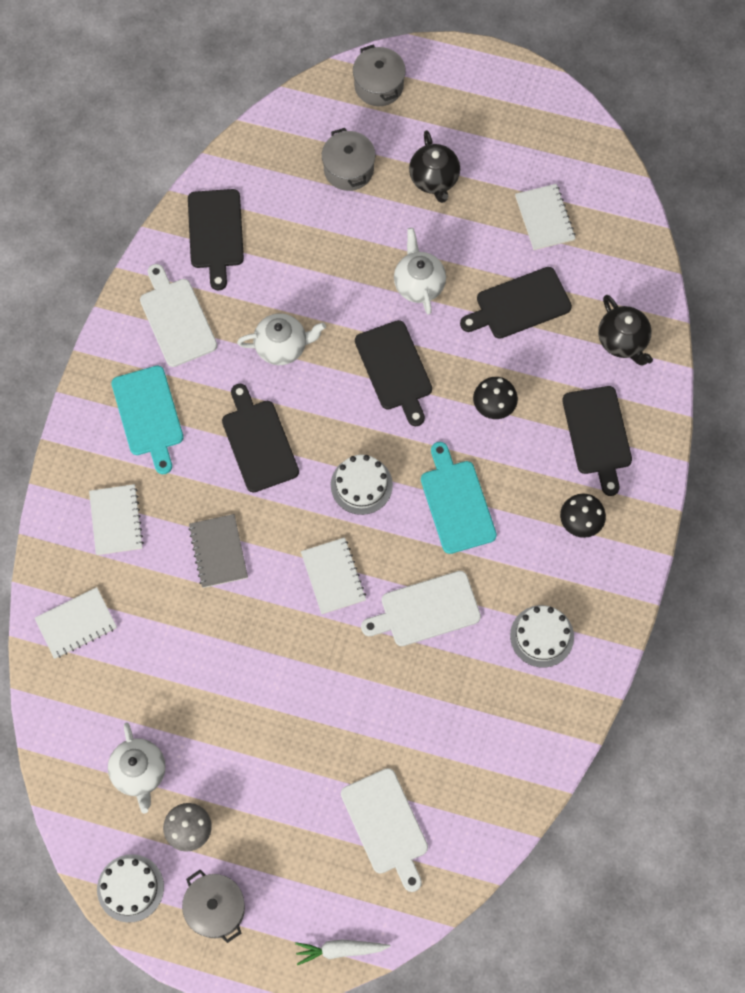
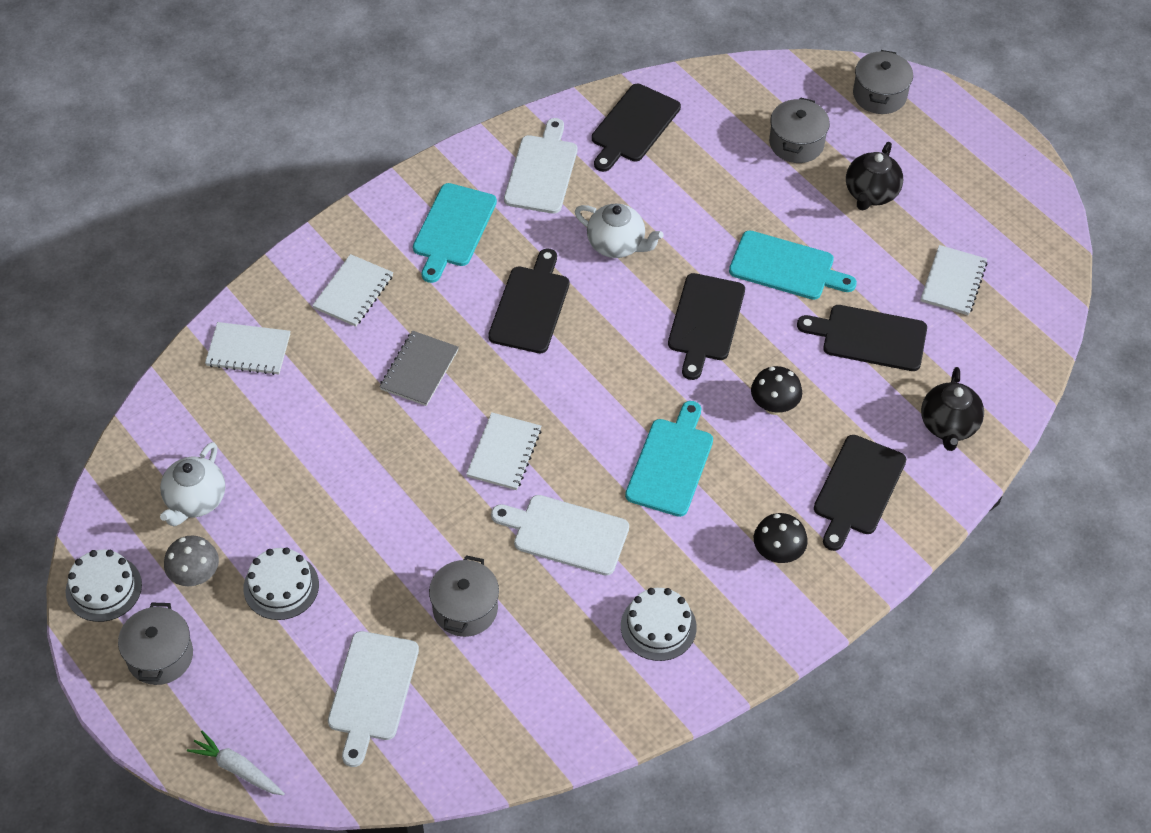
camera: 35 degrees right, 15 degrees down
(361, 485) = (594, 395): white cake -> white cake (281, 586)
(401, 717) = (465, 609): none -> grey pot
(419, 284) = (786, 267): white teapot -> turquoise cutting board

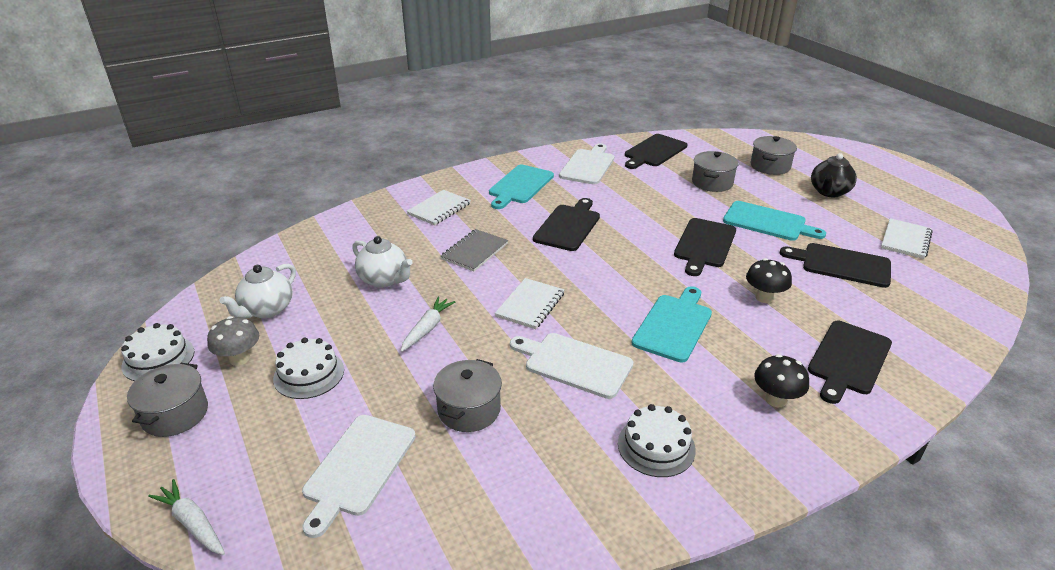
camera: 10 degrees right, 20 degrees down
(248, 350) = (351, 231): white notebook -> none
(393, 504) = (427, 328): none -> white carrot
(617, 245) = (638, 202): white teapot -> white teapot (384, 279)
(879, 95) = (827, 150): grey pot -> grey pot (712, 182)
(948, 426) = (925, 324): black teapot -> none

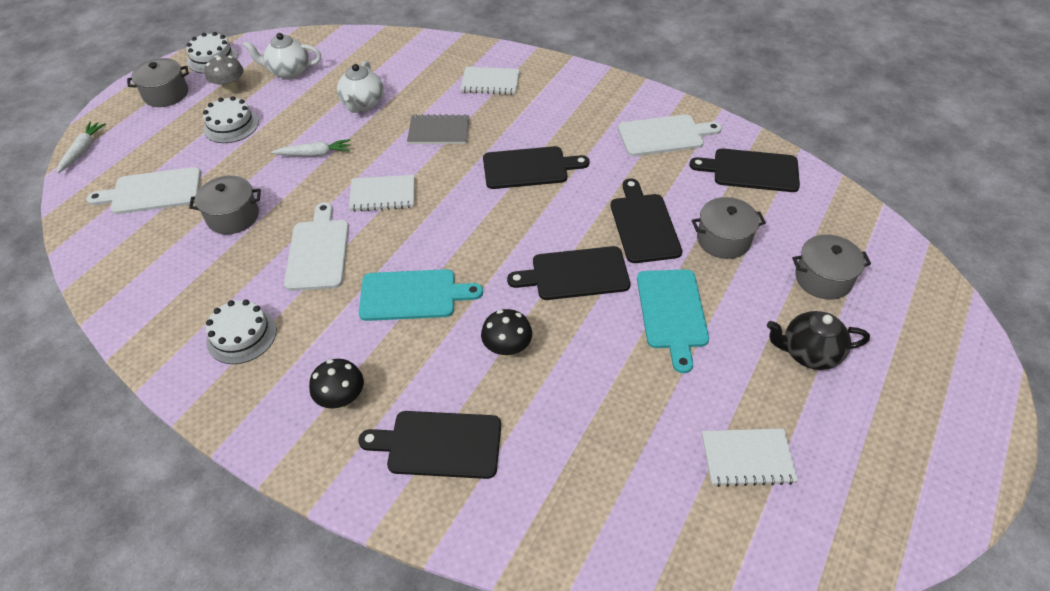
camera: 60 degrees right, 15 degrees up
(520, 186) = (576, 109): turquoise cutting board -> none
(842, 265) = (628, 402): black cutting board -> black cutting board (643, 225)

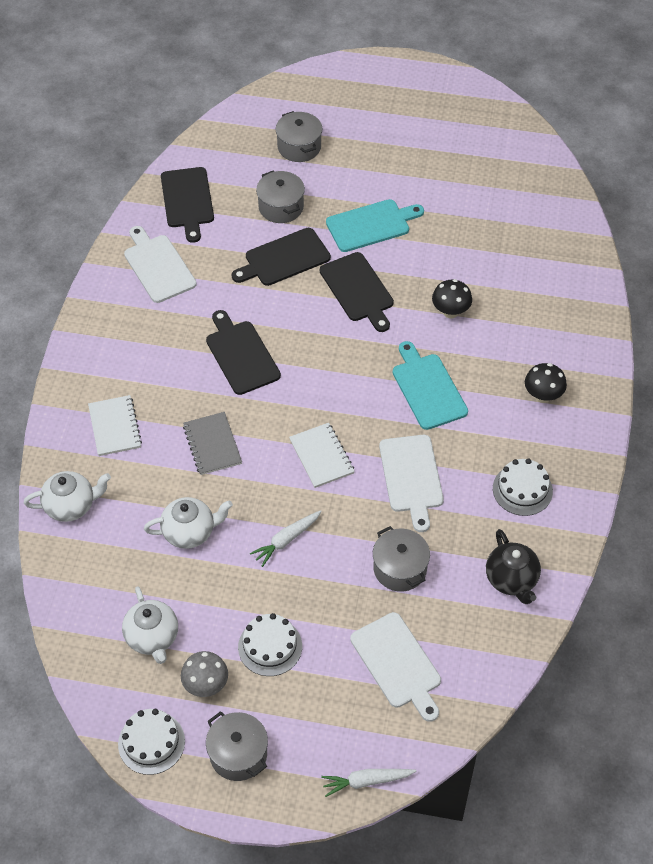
camera: 110 degrees left, 5 degrees up
(315, 154) = (286, 540): white carrot -> white carrot turned 105 degrees counterclockwise
(318, 251) = (411, 477): white cutting board -> white cutting board turned 75 degrees counterclockwise
(429, 52) = (71, 505): none -> white teapot
(439, 444) = (547, 326): black cutting board -> none
(747, 458) = (474, 170): white notebook -> none
(808, 353) = (374, 149): black teapot -> black teapot (512, 580)

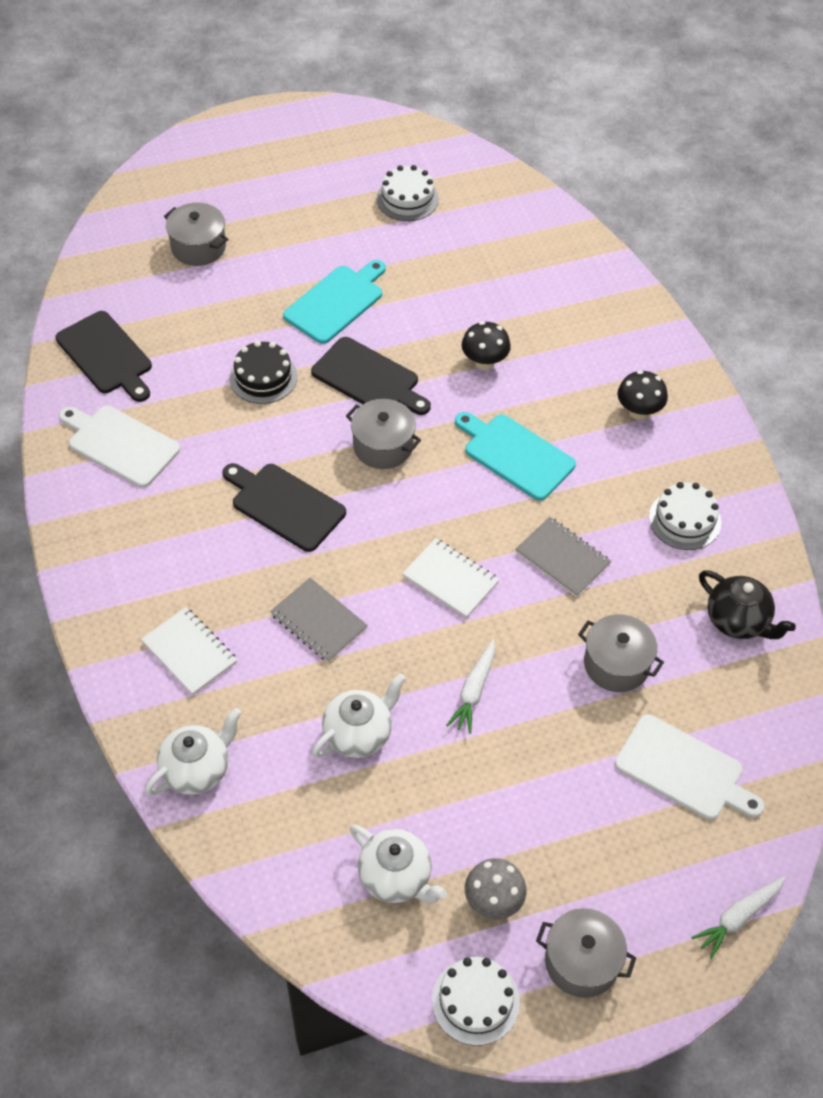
camera: 30 degrees left, 0 degrees up
(270, 646) = (535, 820): white cake -> white cake (407, 199)
(281, 207) = (221, 321): grey pot -> grey pot (383, 446)
(284, 258) = (263, 377): black cutting board -> black cake
(411, 477) = (562, 558): white cutting board -> grey notebook

